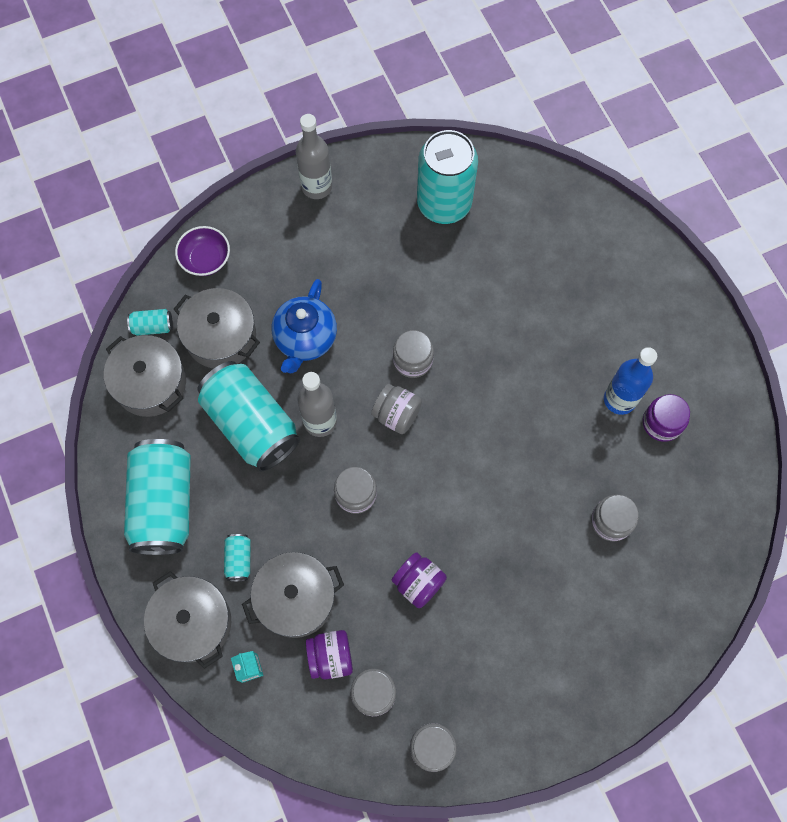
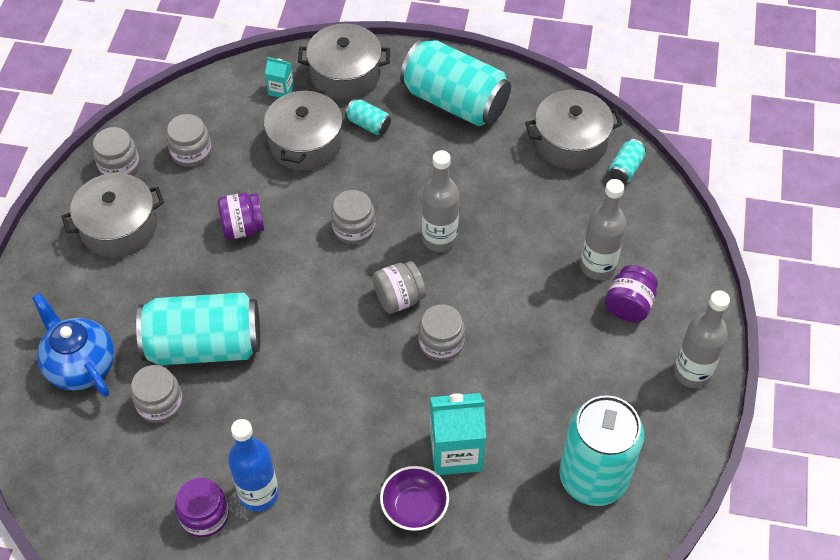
camera: 125 degrees right, 15 degrees down
(205, 259) = (669, 239): purple bowl -> purple bowl (414, 507)
(221, 336) = (579, 211): grey pot -> grey pot (119, 227)
(251, 424) = (477, 190): turquoise can -> turquoise can (204, 345)
(266, 294) = (597, 266): none -> grey bottle
(305, 339) = (527, 271): blue teapot -> blue teapot (81, 366)
(330, 657) = (242, 141): purple jar -> purple jar (629, 305)
(490, 296) = (456, 451): none -> turquoise carton

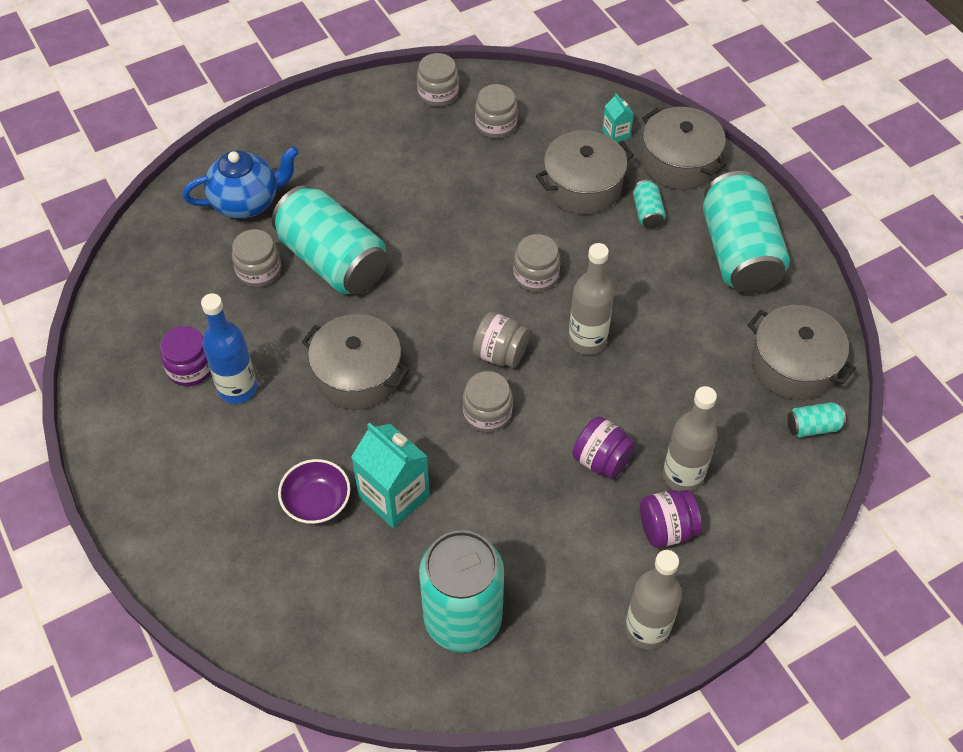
camera: 50 degrees right, 0 degrees up
(81, 366) = (247, 202): blue teapot -> blue teapot turned 60 degrees clockwise
(119, 227) = (384, 134): grey pot -> grey pot (358, 374)
(243, 228) = (461, 206): purple jar -> purple jar (602, 460)

